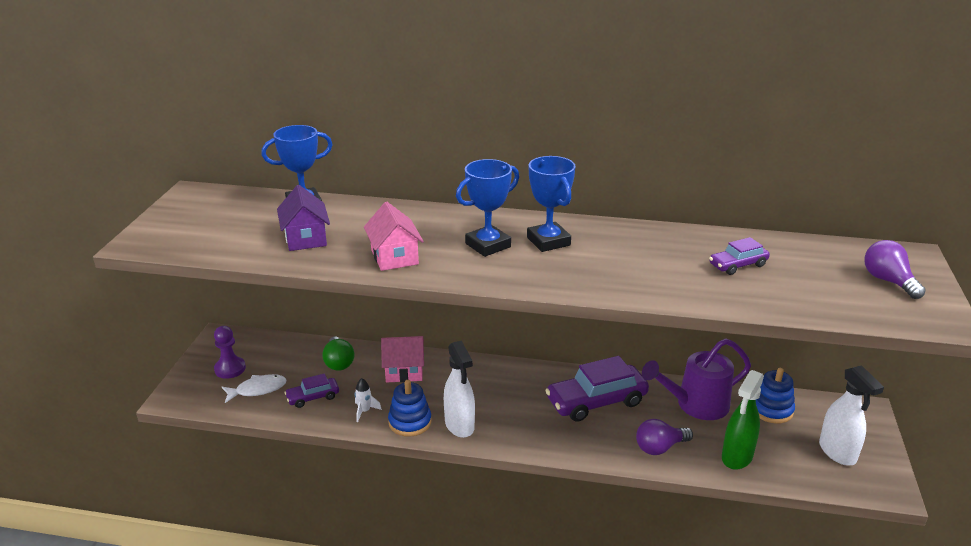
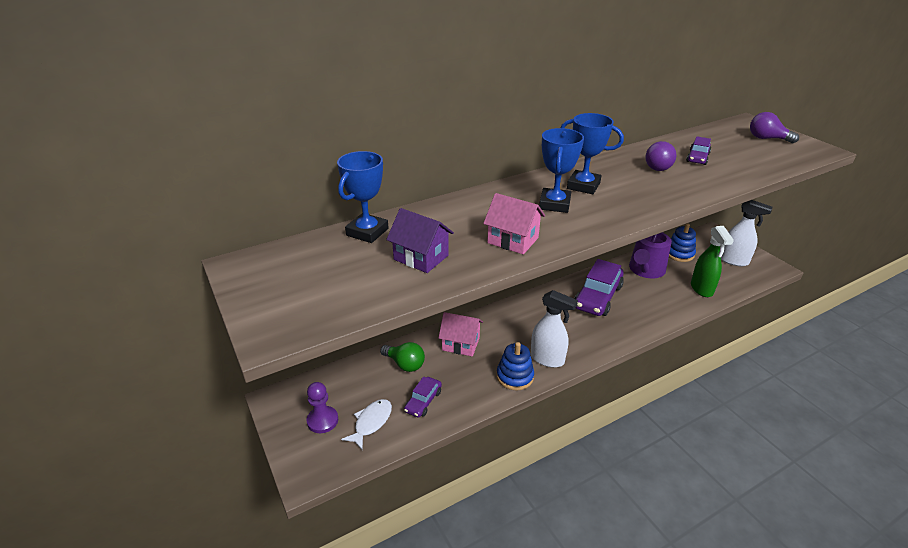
camera: 40 degrees left, 5 degrees up
(364, 411) = (474, 388): white rocket -> none
(404, 371) = (461, 344): pink house -> pink house turned 60 degrees clockwise
(659, 448) = (664, 305): purple light bulb -> purple light bulb (659, 166)

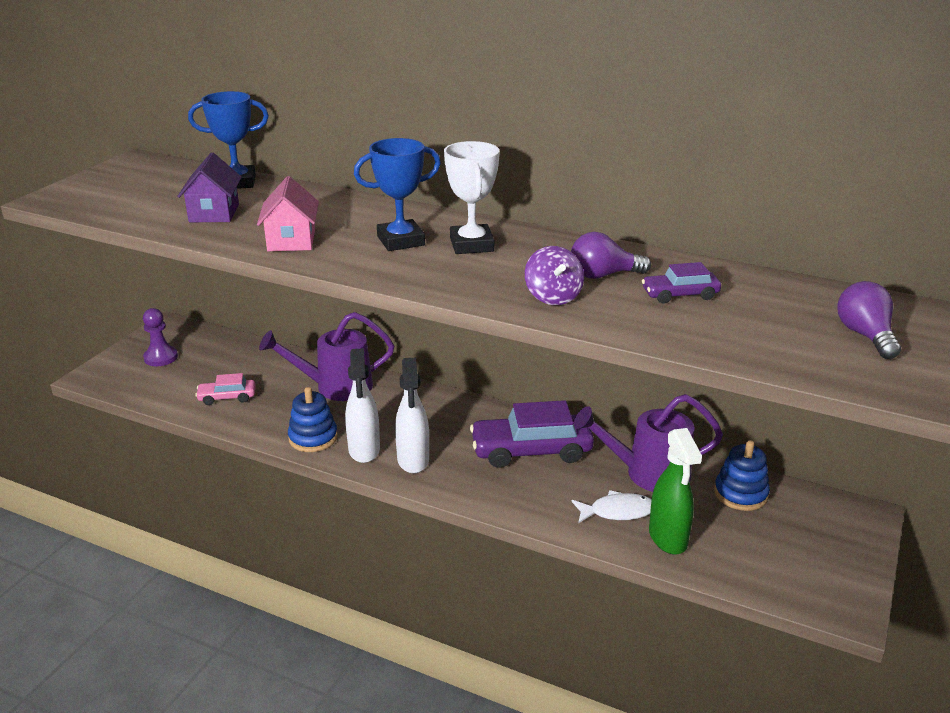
camera: 55 degrees right, 5 degrees down
(371, 422) = (176, 381): white fish -> white fish (617, 511)
(405, 364) = (272, 368): green light bulb -> none
(423, 401) = (227, 397): purple car -> pink car
(461, 344) = (335, 387): pink house -> purple watering can
(583, 186) = (471, 245): blue trophy -> white trophy
(676, 187) = (553, 297): none -> purple spinning top
(701, 289) = (668, 538): green spray bottle -> green spray bottle turned 60 degrees counterclockwise
(734, 261) = (801, 556): white spray bottle -> white spray bottle (413, 460)

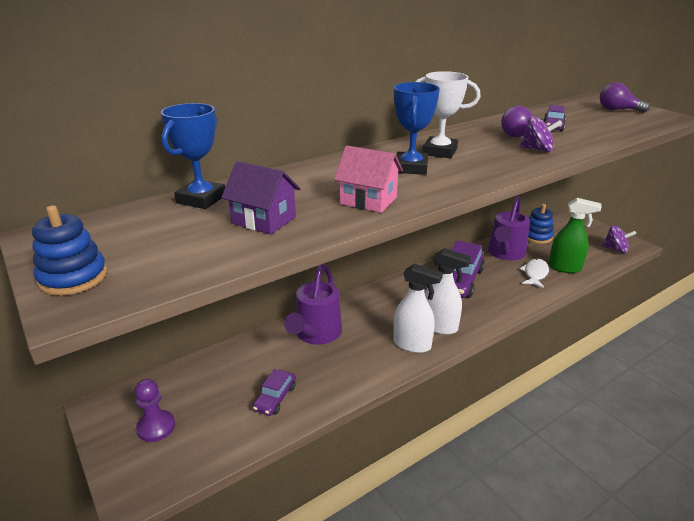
camera: 60 degrees left, 0 degrees up
(227, 397) = (275, 398): pink car -> purple car
(313, 438) = (378, 365): blue stacking toy -> blue stacking toy (73, 277)
(799, 587) = (615, 249): none -> purple spinning top

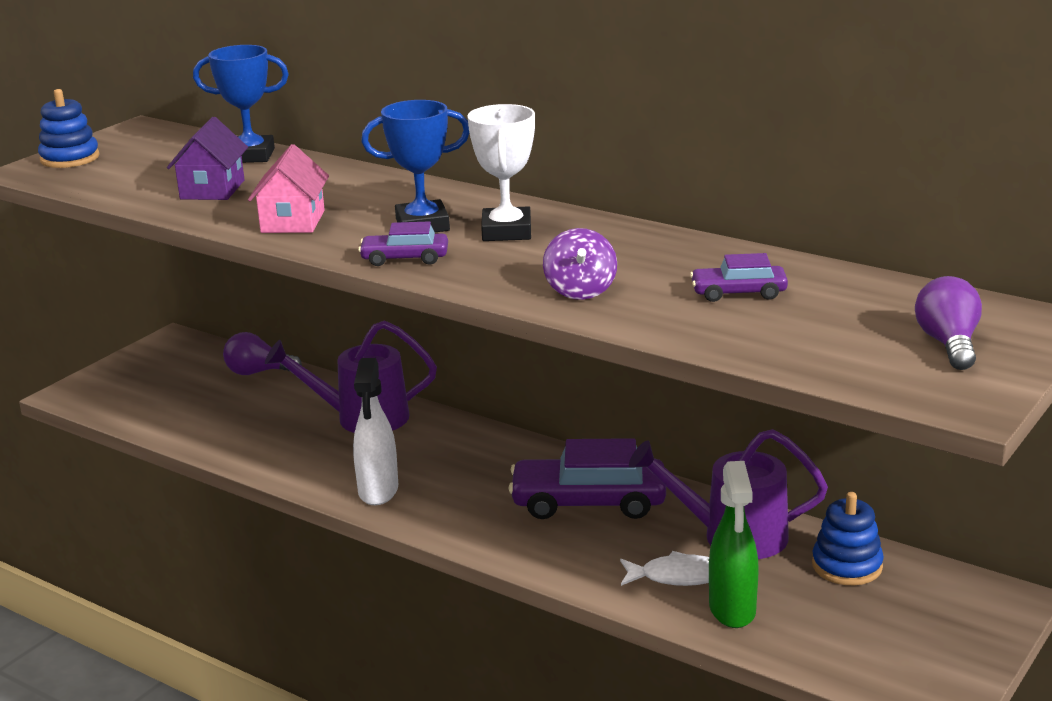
camera: 70 degrees right, 5 degrees down
(156, 427) = (155, 376): purple pawn -> none
(275, 398) = (225, 424): purple car -> purple car (405, 258)
(439, 327) = (436, 505): white spray bottle -> none
(515, 134) = (653, 269): purple light bulb -> purple light bulb (258, 372)
(615, 249) = (884, 674): purple spinning top -> none

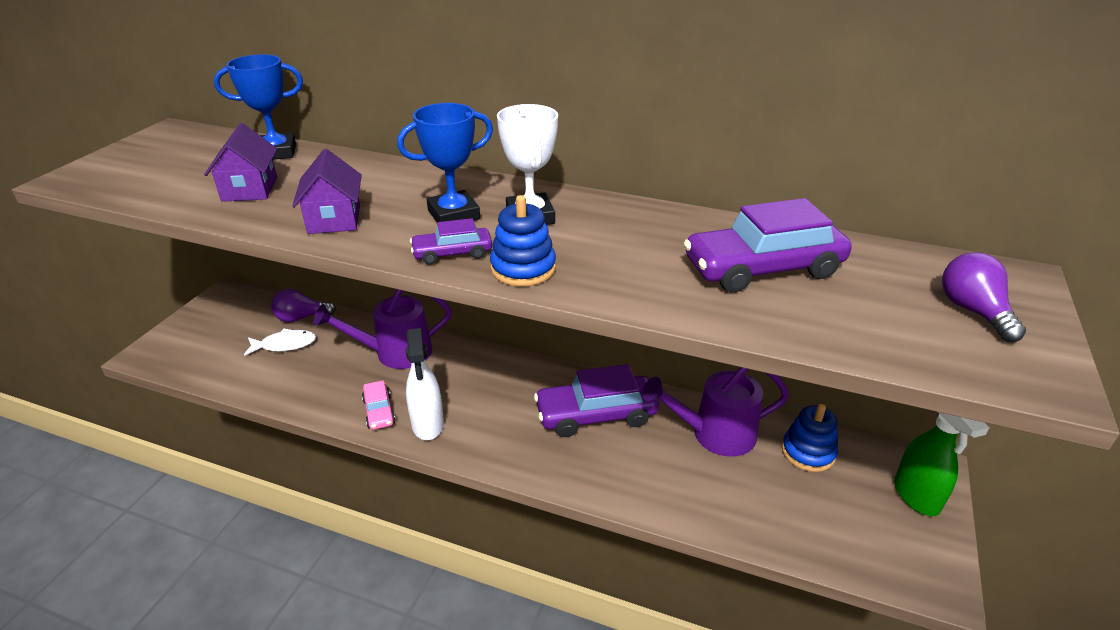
camera: 15 degrees left, 10 degrees up
(70, 158) = (108, 164): blue stacking toy -> blue stacking toy (523, 268)
(293, 222) = (334, 219): pink house -> purple house
(324, 473) = (379, 411): none -> pink car
(580, 290) = (627, 278): purple spinning top -> none
(677, 576) = (690, 481): white fish -> white fish (285, 345)
(732, 610) = (745, 510): green spray bottle -> green spray bottle (916, 497)
(738, 293) = (763, 268): purple car -> purple car, size x1.92

